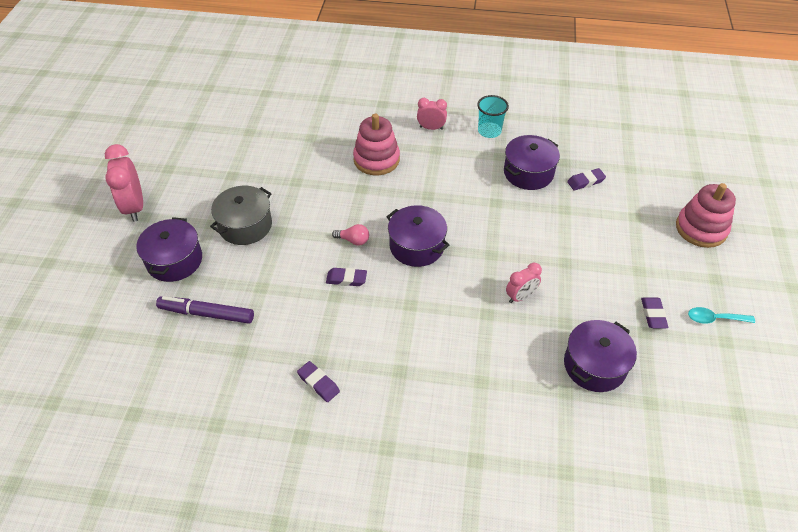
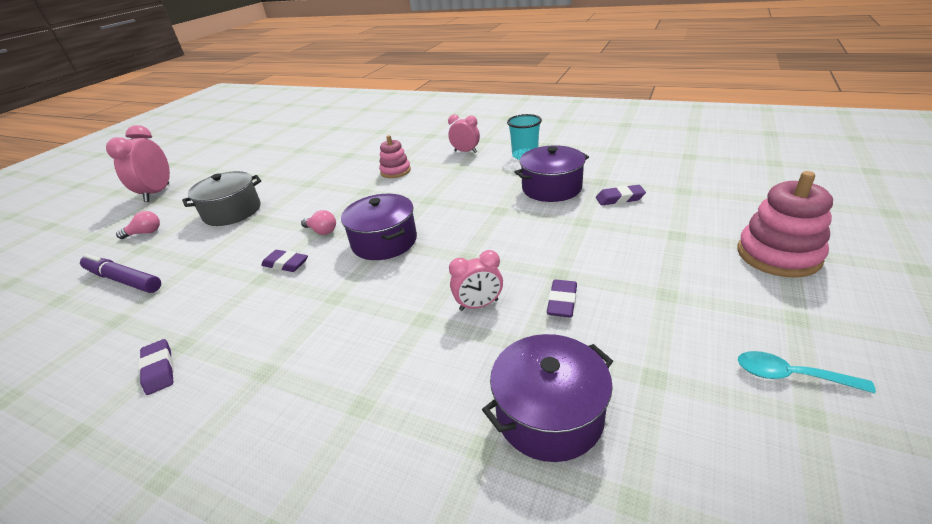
camera: 20 degrees right, 15 degrees down
(174, 260) = (145, 233): purple pot -> pink light bulb
(376, 159) = (395, 171): pink stacking toy -> pink stacking toy, size x0.63
(653, 315) = (675, 354): purple eraser -> purple eraser (562, 302)

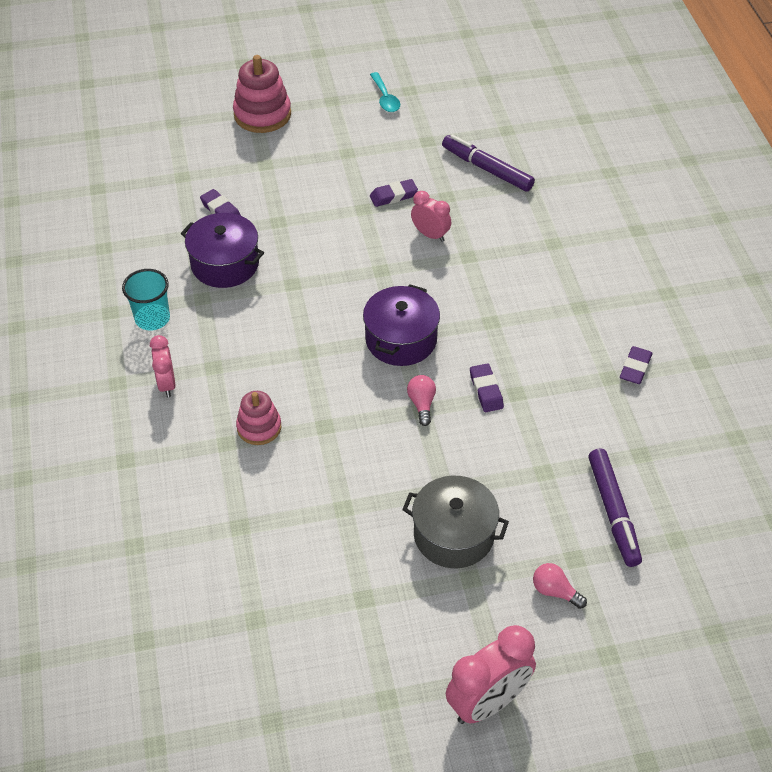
camera: 130 degrees left, 15 degrees up
(549, 414) = (487, 169): purple pot -> purple marker

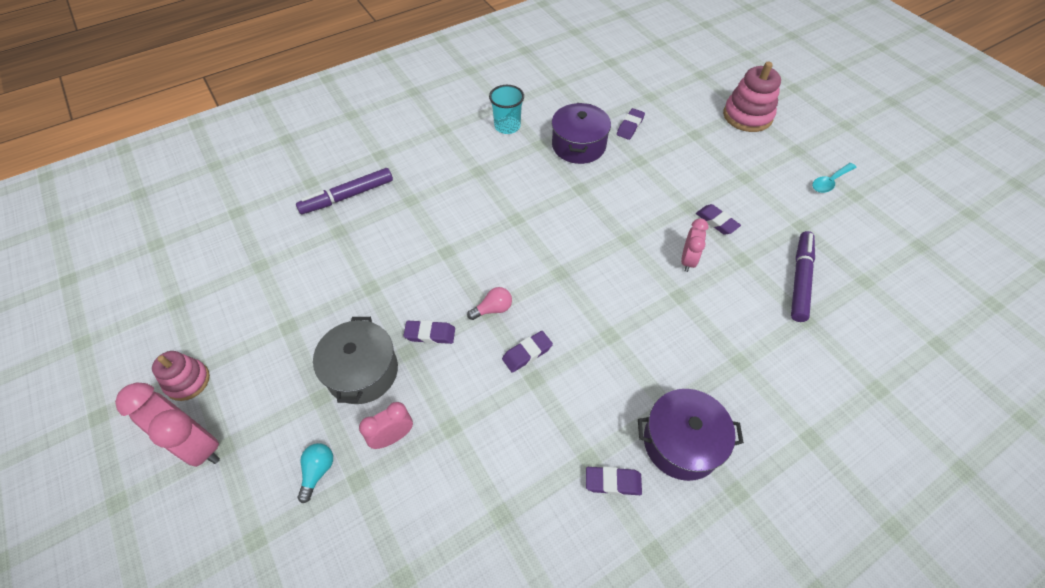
camera: 70 degrees right, 5 degrees up
(167, 384) = (452, 152): pink clock -> pink clock (393, 437)
(259, 427) = (431, 213): pink stacking toy -> pink stacking toy (188, 381)
(401, 339) = (557, 274): purple pot -> purple pot (681, 442)
(430, 465) = (430, 334): none -> purple eraser
(555, 591) = (318, 471): pink light bulb -> turquoise light bulb
(613, 512) = (421, 504): purple marker -> purple marker (347, 196)

